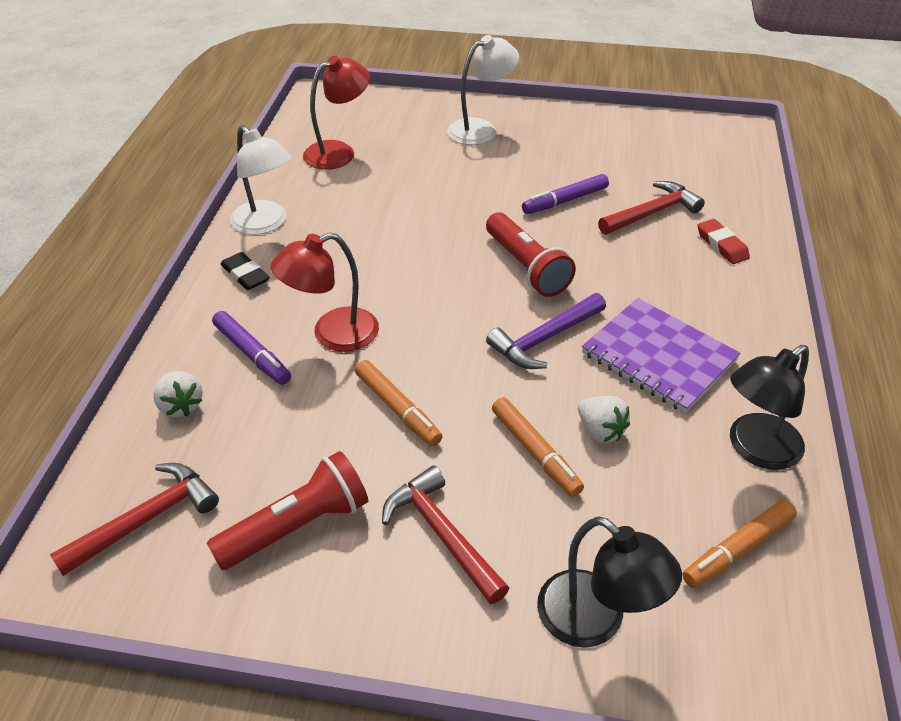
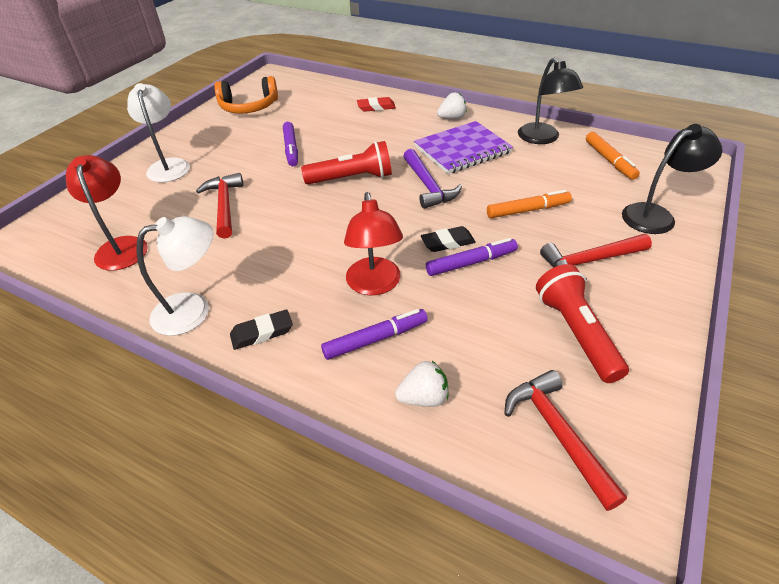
camera: 70 degrees left, 0 degrees up
(397, 409) = (471, 263): orange marker -> purple marker
(429, 380) = (448, 242): none -> black eraser
(600, 431) = (516, 183): white strawberry -> white strawberry (452, 118)
(641, 139) = (249, 107): none -> orange headphones
(652, 213) = (329, 121): red hammer -> red hammer (224, 205)

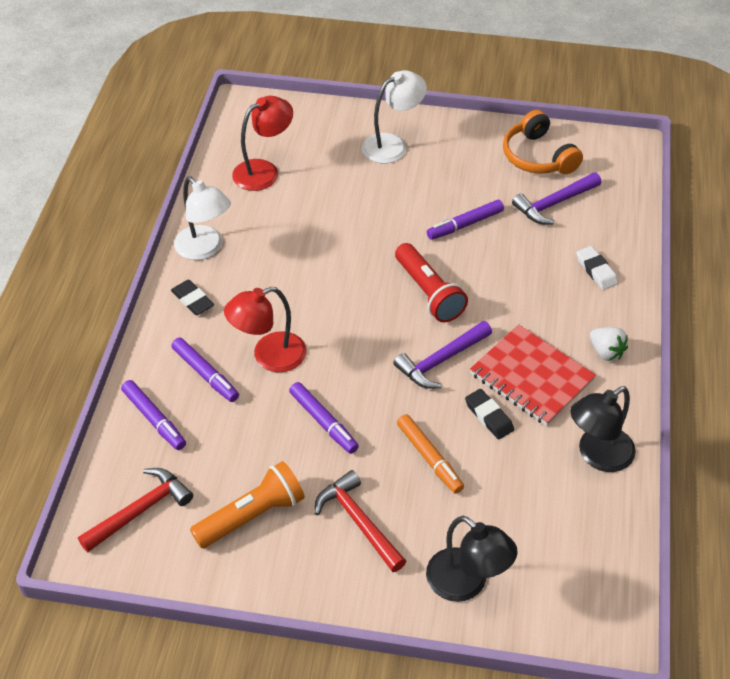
camera: 70 degrees right, 5 degrees up
(224, 205) = (344, 212): red hammer -> none
(301, 110) = (554, 204): none -> purple hammer
(376, 107) = (596, 270): red eraser -> white eraser
(423, 397) = (154, 419): white strawberry -> purple marker
(448, 242) = (348, 397): black eraser -> black eraser (489, 416)
(462, 150) = (531, 377): purple notebook -> red notebook
(576, 332) = (252, 515): red flashlight -> orange flashlight
(609, 160) = (573, 533): orange marker -> none

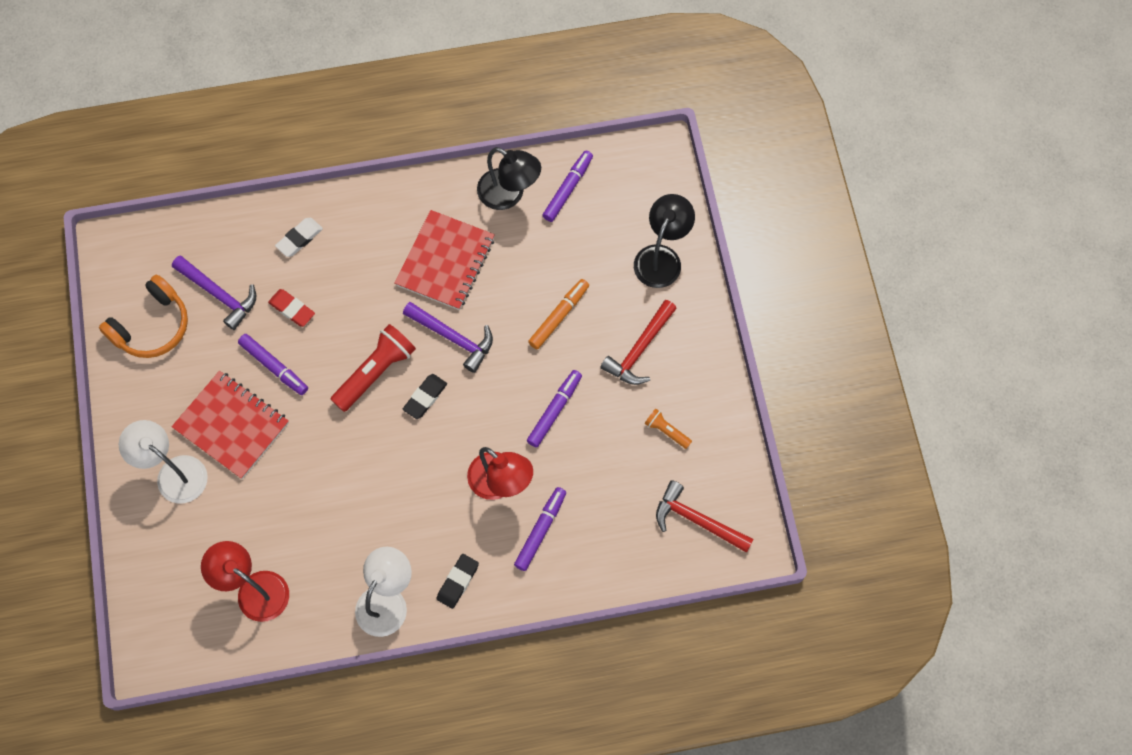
camera: 110 degrees left, 20 degrees up
(154, 419) = (605, 552): purple marker -> purple marker (568, 189)
(252, 515) = (666, 431): orange flashlight -> orange flashlight, size x0.51
(419, 186) = (232, 425): none -> red notebook
(489, 416) = (500, 283): black eraser -> black eraser (425, 397)
(520, 249) = (292, 309): none -> red eraser
(606, 352) = (396, 210): white strawberry -> none

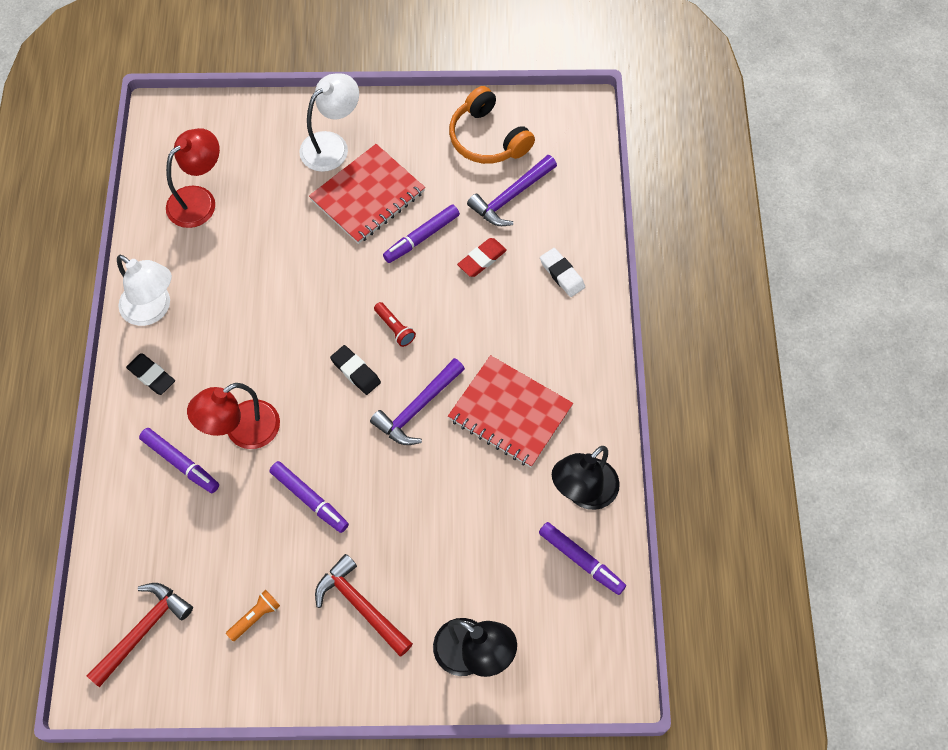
camera: 100 degrees right, 5 degrees down
(375, 372) = (395, 328): red flashlight -> red flashlight, size x0.51
(559, 316) = (420, 523): orange marker -> none

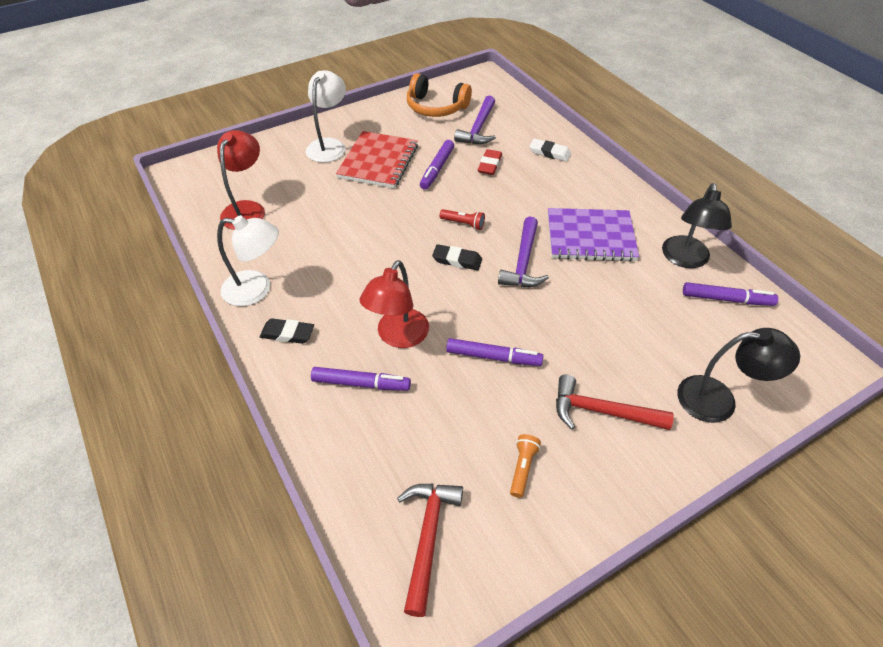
camera: 30 degrees left, 15 degrees down
(510, 413) = (590, 237): red notebook -> purple notebook

